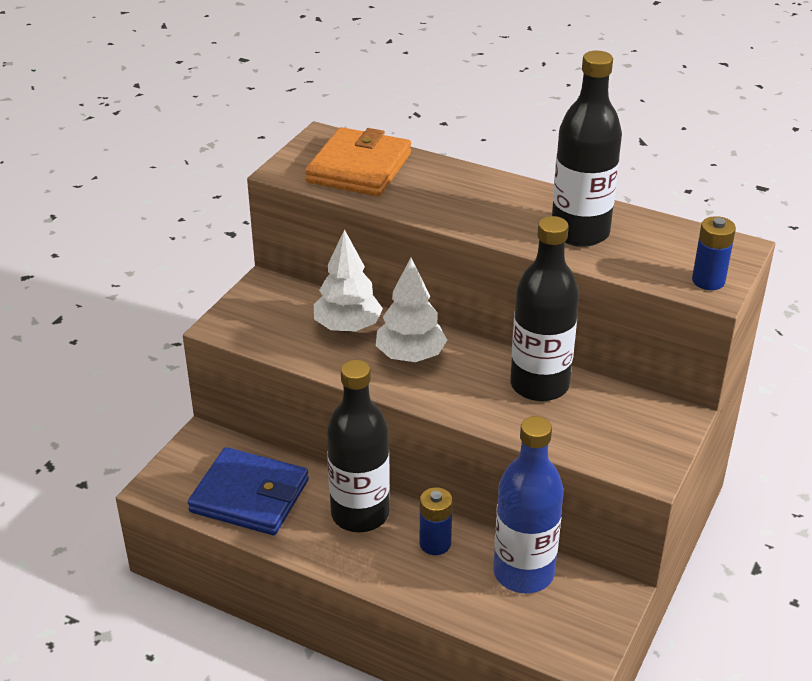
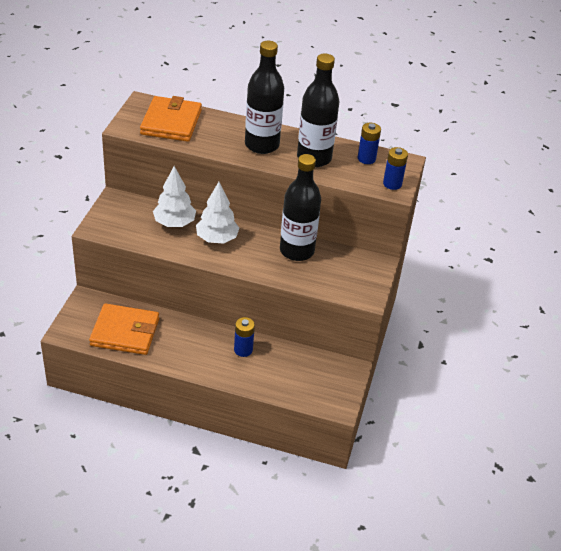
camera: 15 degrees left, 5 degrees up
(250, 496) = (125, 332): blue wallet -> orange wallet
(360, 514) = (195, 336): black bottle -> black bottle (262, 145)
(523, 573) = (297, 362): blue bottle -> none
(670, 239) = (366, 159): none -> blue battery

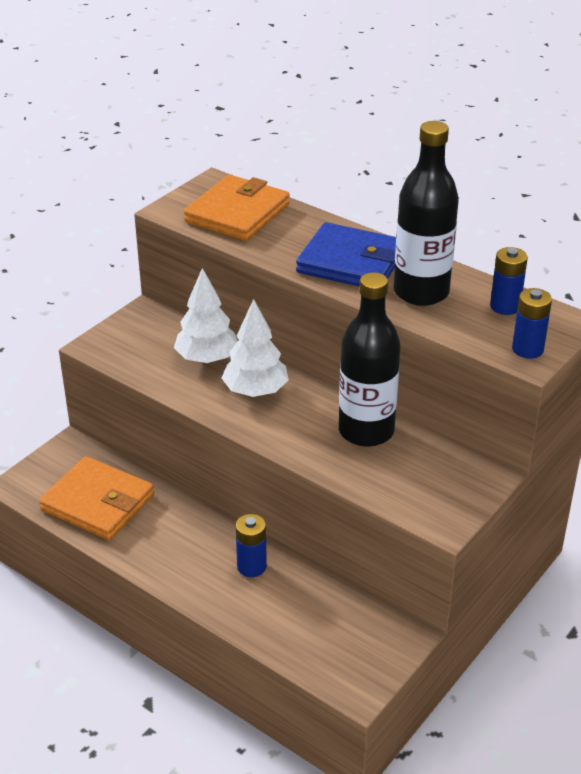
camera: 25 degrees right, 5 degrees down
(262, 145) = (351, 262): black bottle -> blue wallet

